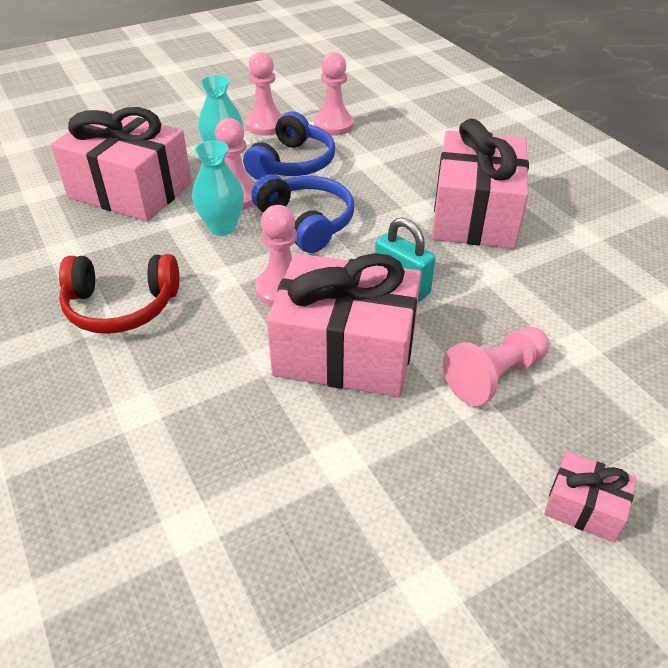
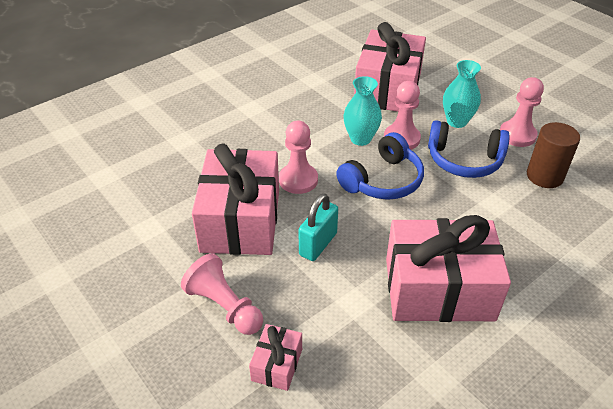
camera: 80 degrees right, 0 degrees up
(121, 306) = (265, 114): red headphones -> none
(333, 125) = (544, 176): pink pawn -> brown cylinder
(584, 507) = (104, 359): pink gift -> pink gift (277, 364)

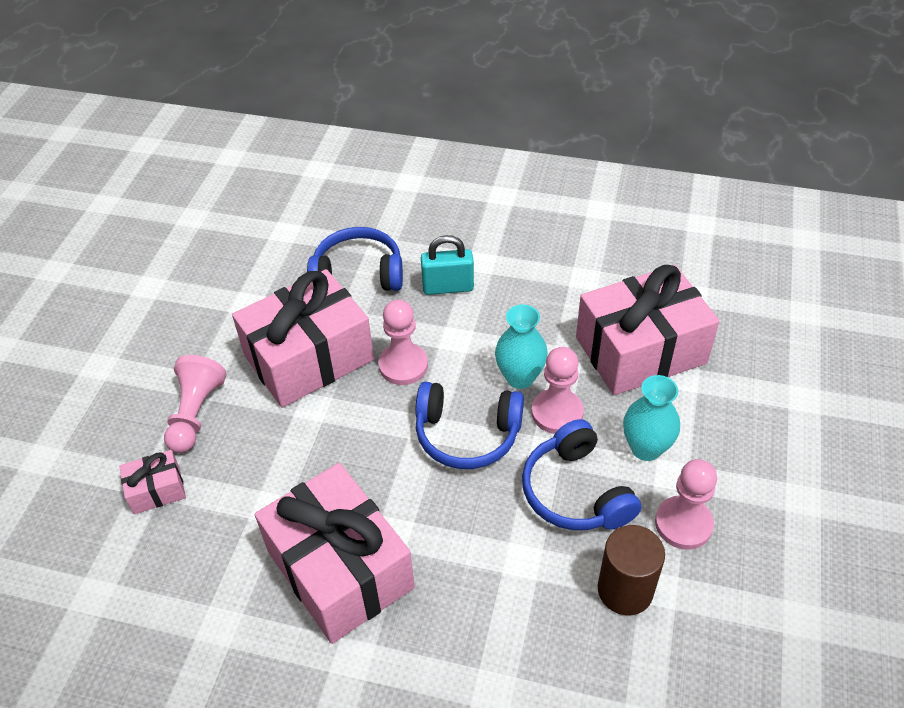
camera: 55 degrees right, 5 degrees up
(192, 161) = (358, 273): none -> blue headphones
(318, 244) = (324, 434): turquoise padlock -> turquoise padlock (448, 287)

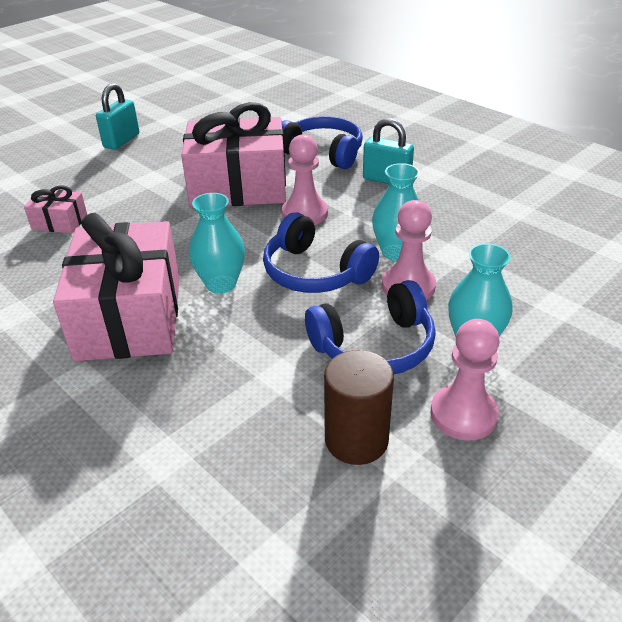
camera: 30 degrees right, 10 degrees down
(117, 343) = (121, 141): none -> turquoise padlock
(195, 414) = (129, 191): pink pawn -> none
(393, 489) = (221, 284): none -> turquoise vase
(575, 492) = (375, 346): blue headphones -> blue headphones turned 120 degrees counterclockwise
(640, 350) = (529, 271): pink gift -> none

